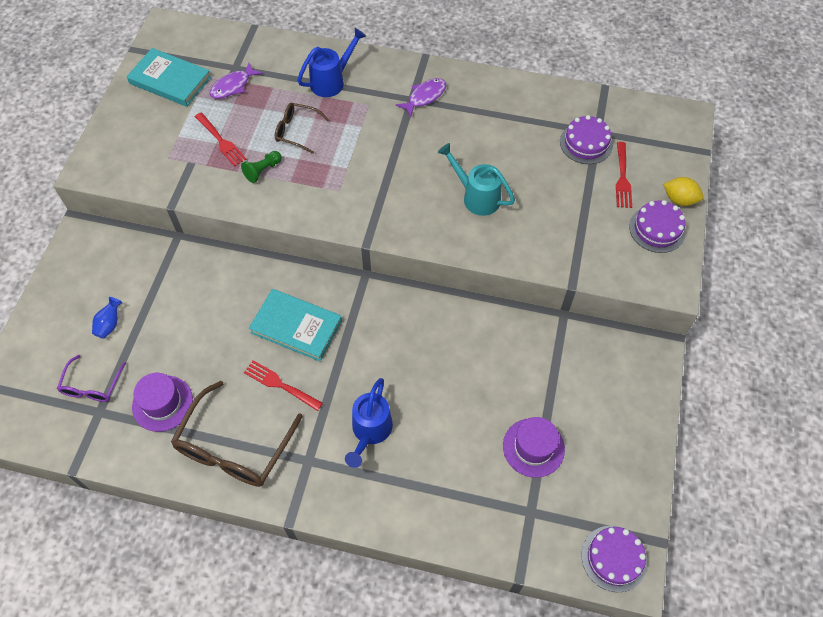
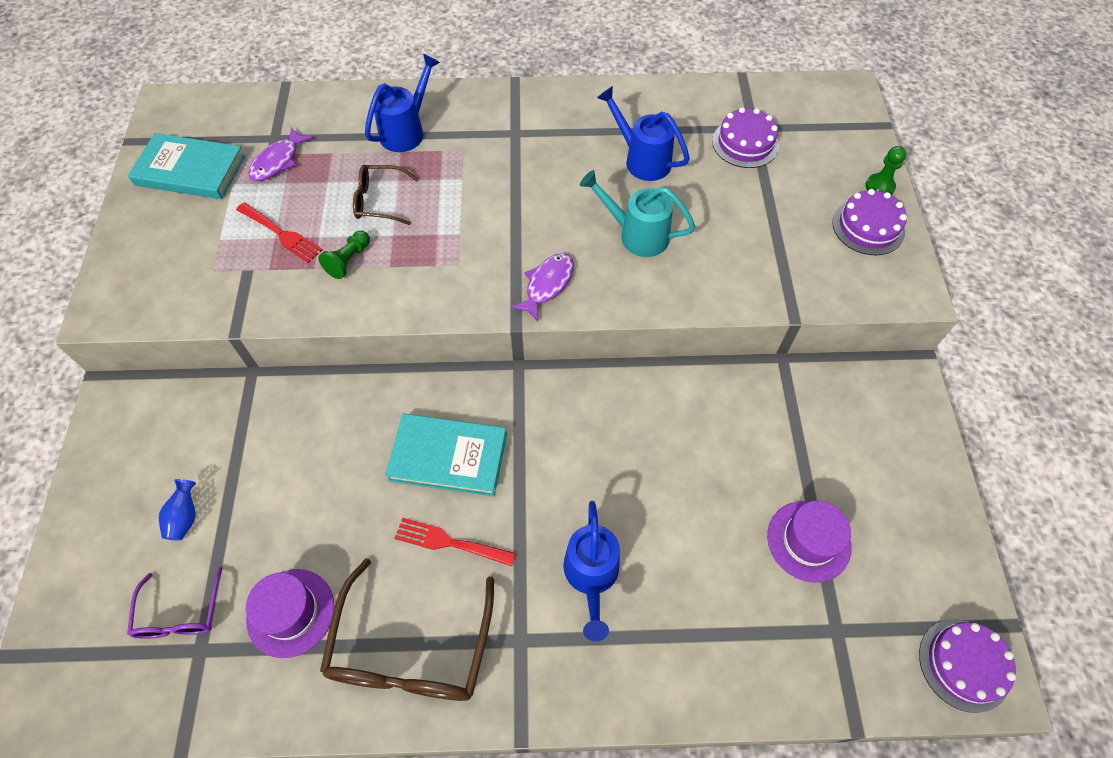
camera: 15 degrees left, 0 degrees up
(425, 97) = (530, 127): purple fish -> purple fish (547, 285)
(501, 140) = (642, 160): none -> blue watering can
(622, 178) = (804, 175): red fork -> none
(679, 199) = (879, 186): yellow lemon -> green pawn

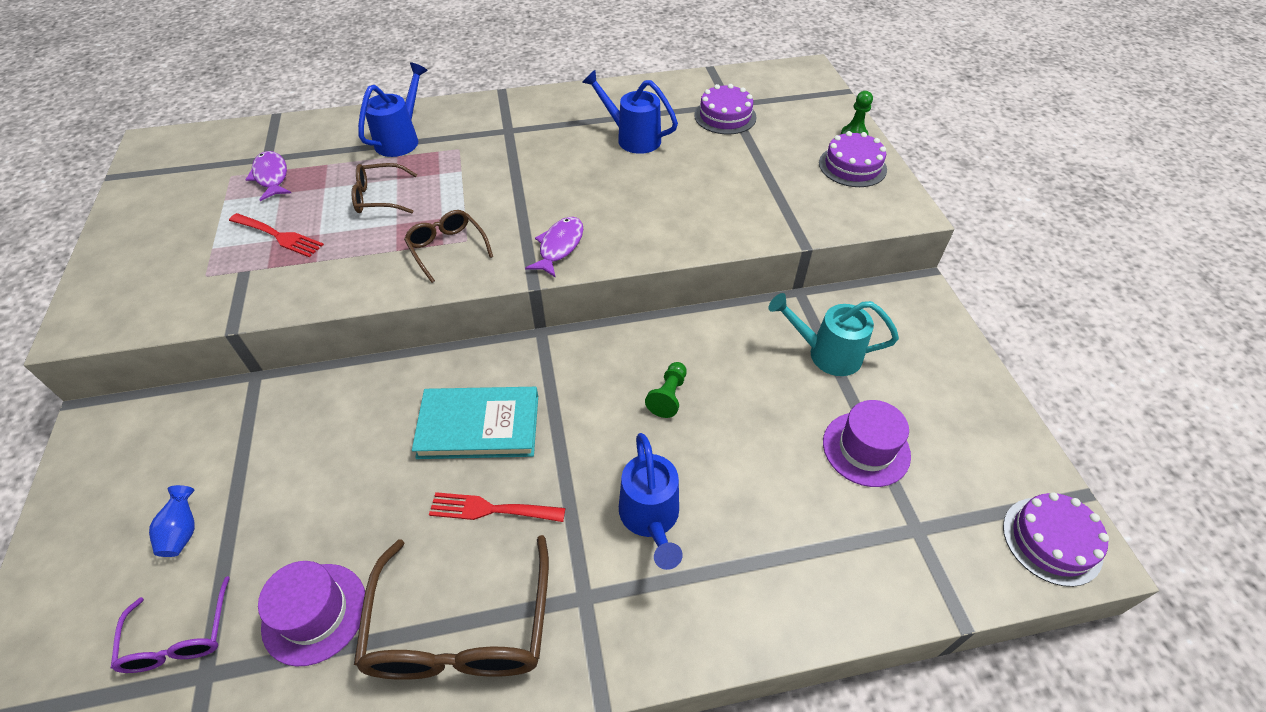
camera: 10 degrees left, 10 degrees down
(190, 170) = (178, 194): turquoise book -> none
(278, 161) = (271, 176): purple fish -> purple fish turned 135 degrees clockwise
(348, 260) = (352, 250): green pawn -> green pawn (668, 396)
(438, 271) = (447, 248): none -> brown glasses
(637, 235) = (640, 196): turquoise watering can -> turquoise watering can (827, 354)

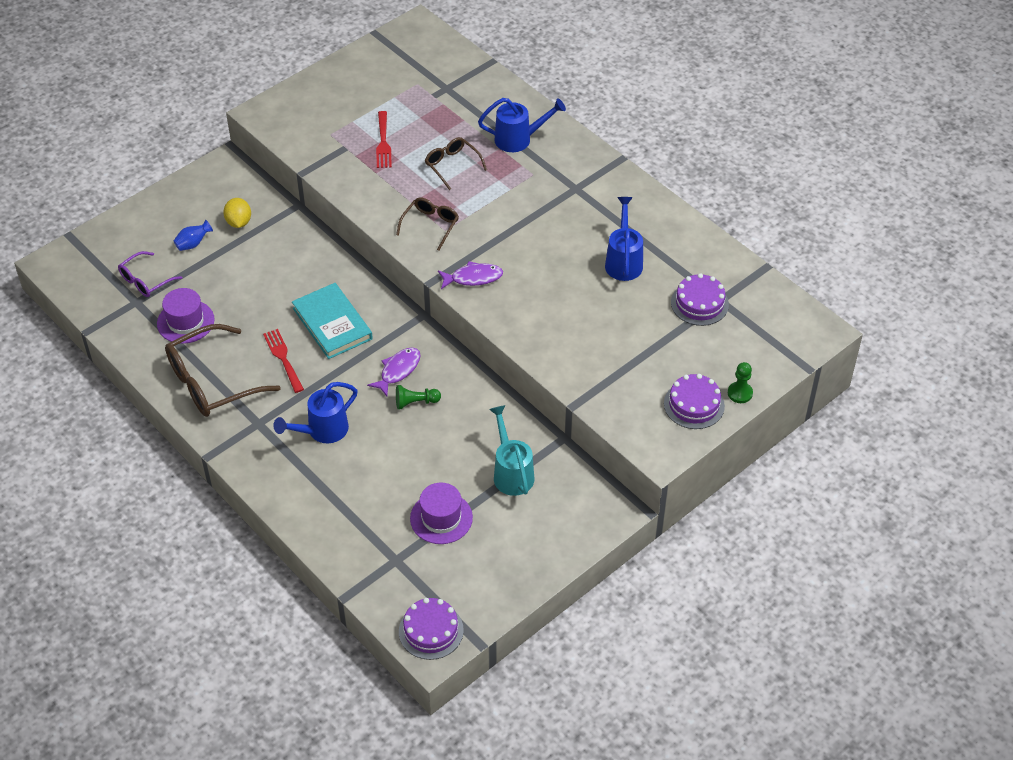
camera: 60 degrees right, 0 degrees up
(209, 455) = (239, 222): none -> yellow lemon
(271, 176) = (431, 103): purple fish -> purple fish (398, 370)

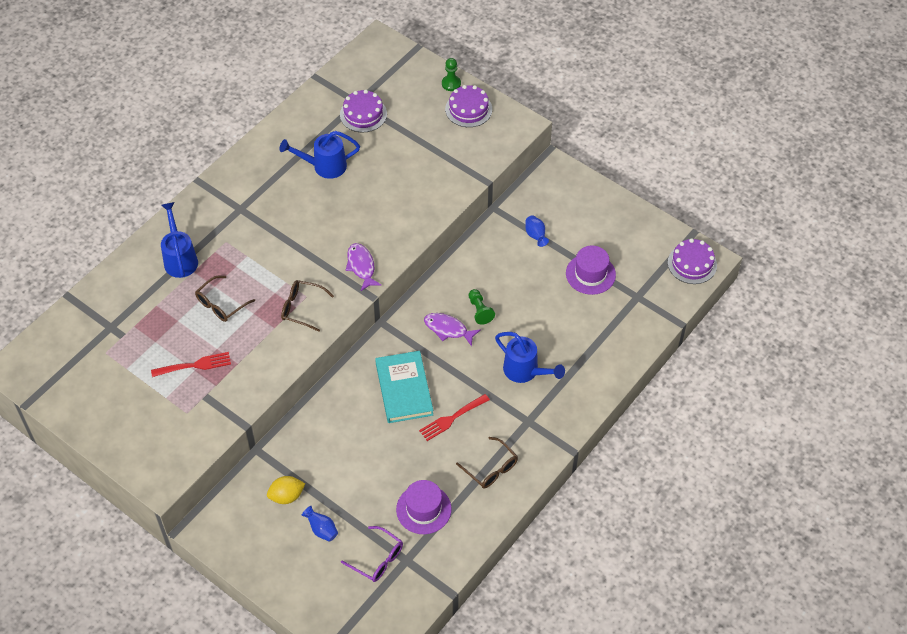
camera: 100 degrees left, 5 degrees up
(211, 382) = (491, 469): brown glasses -> brown glasses, size x0.55
(332, 323) = (404, 389): turquoise book -> turquoise book turned 60 degrees counterclockwise
(511, 473) = (535, 236): turquoise watering can -> blue vase

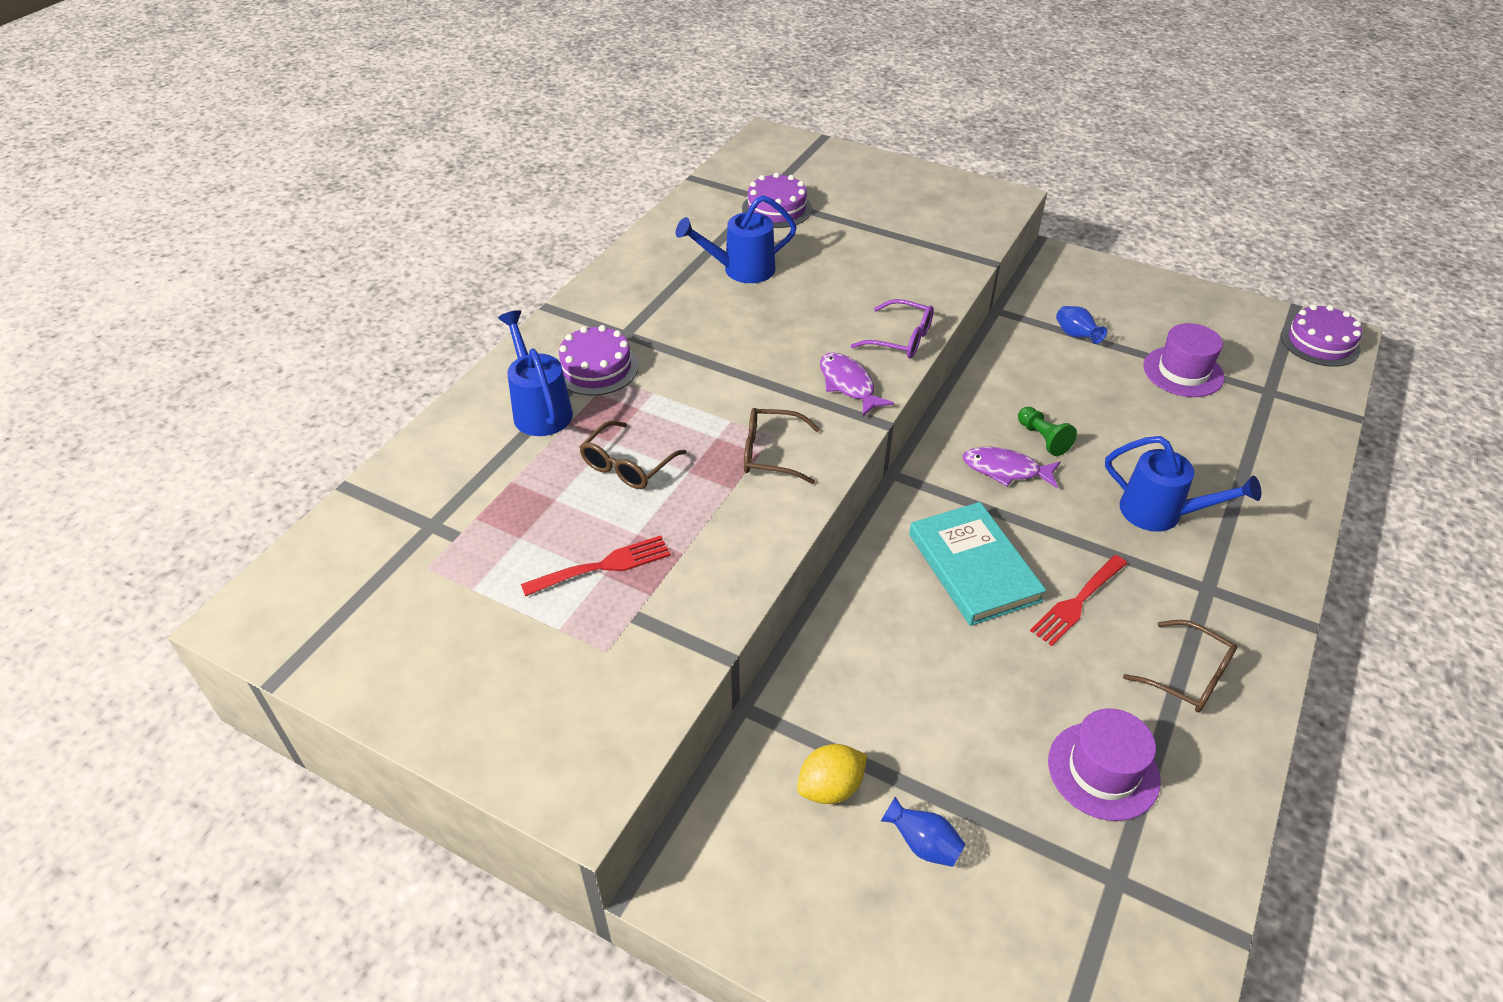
camera: 10 degrees left, 10 degrees down
(378, 559) = (1060, 888): purple glasses -> purple glasses (901, 339)
(451, 84) = (887, 167): green pawn -> none
(468, 109) = (924, 189): purple cake -> purple cake (596, 368)

